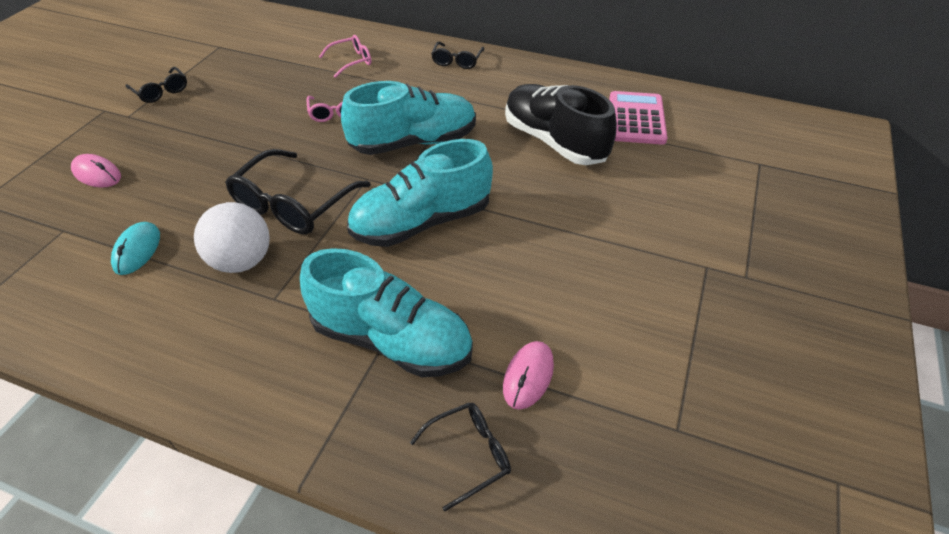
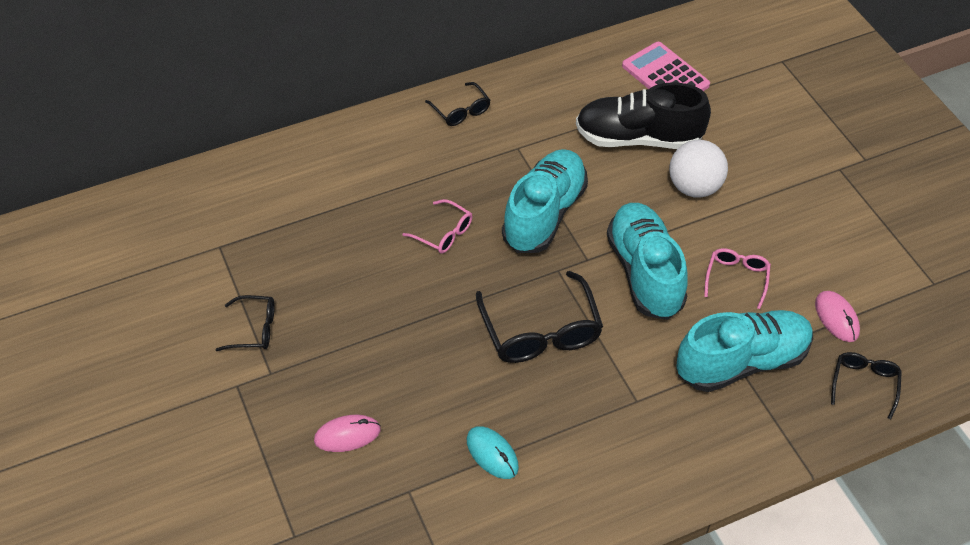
camera: 45 degrees left, 5 degrees up
(242, 261) = (576, 397): white ball -> white ball (694, 187)
(351, 61) = (373, 174): pink glasses -> pink glasses (736, 278)
(422, 222) = (645, 272): turquoise shoe -> turquoise shoe turned 150 degrees clockwise

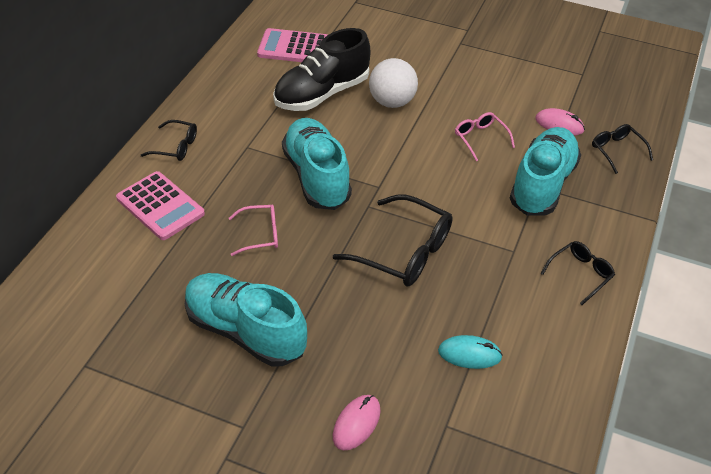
camera: 45 degrees left, 5 degrees down
(254, 329) = (190, 405): black glasses -> black glasses (580, 274)
(395, 156) = (160, 206): none -> pink calculator
(645, 272) = (424, 171): turquoise shoe -> turquoise shoe (245, 331)

